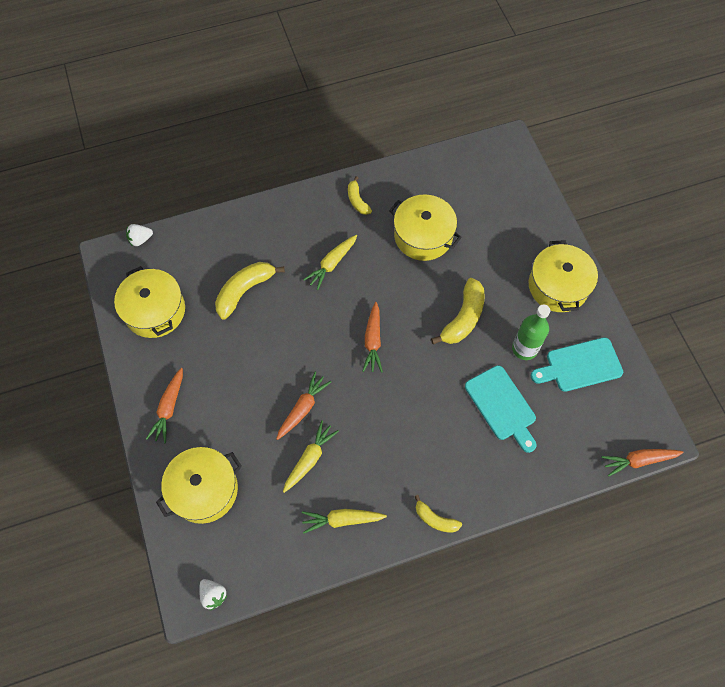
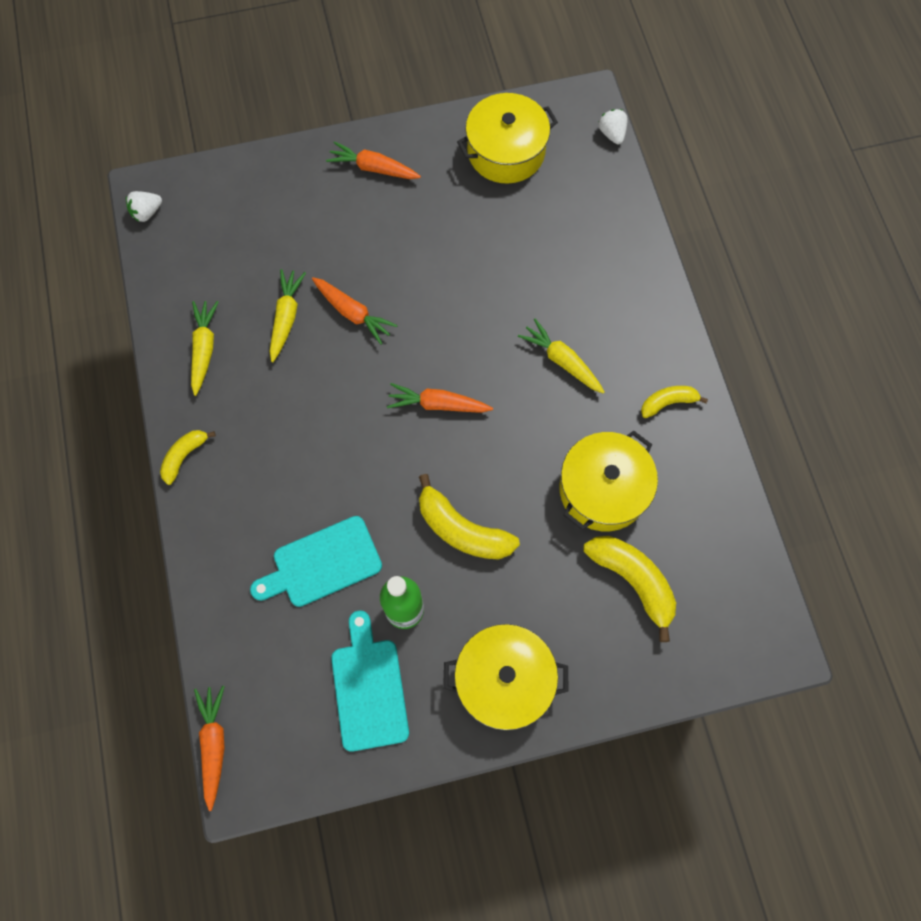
camera: 95 degrees right, 5 degrees up
(204, 490) = (267, 204): yellow pot -> none
(245, 291) = (527, 252): yellow banana -> yellow banana (633, 581)
(309, 458) = (286, 317): yellow carrot -> yellow carrot turned 120 degrees counterclockwise

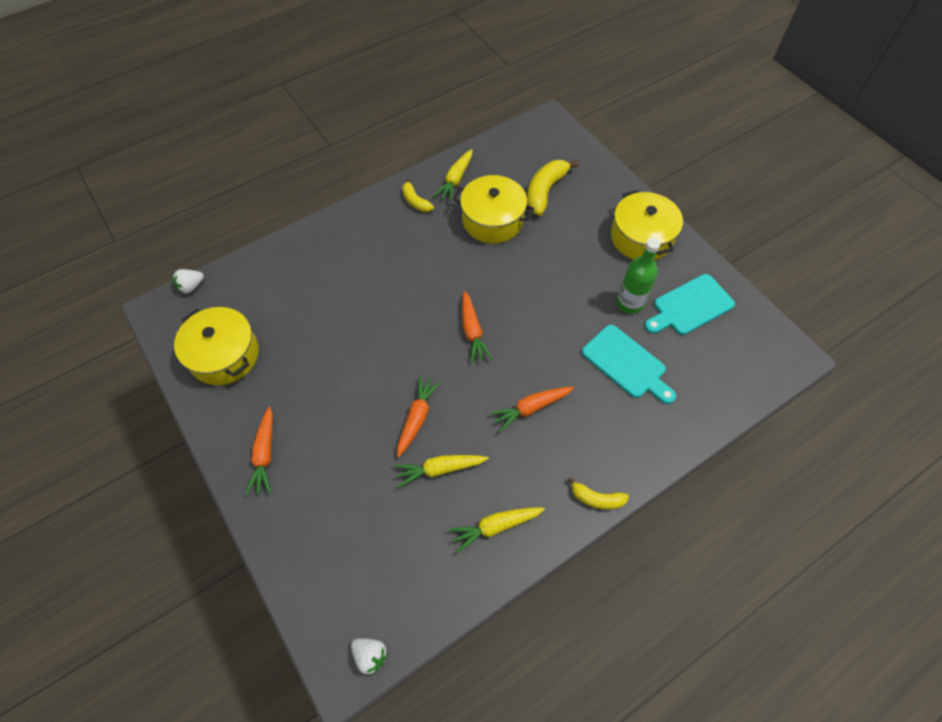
camera: 110 degrees left, 10 degrees down
(214, 744) = (782, 384): orange carrot -> orange carrot (531, 408)
(462, 529) = (558, 288): yellow banana -> none
(562, 361) = (407, 266): yellow carrot -> yellow carrot (455, 180)

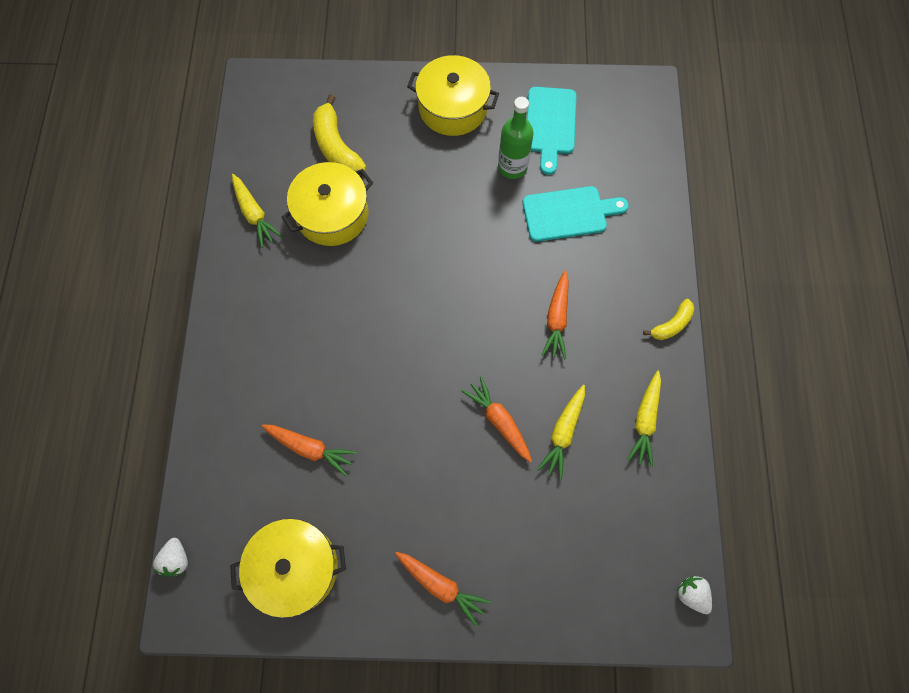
camera: 55 degrees left, 10 degrees up
(370, 655) = (691, 594): white strawberry -> white strawberry turned 105 degrees counterclockwise
(415, 201) = (250, 268): yellow banana -> none
(472, 331) = (444, 315): orange carrot -> orange carrot (310, 448)

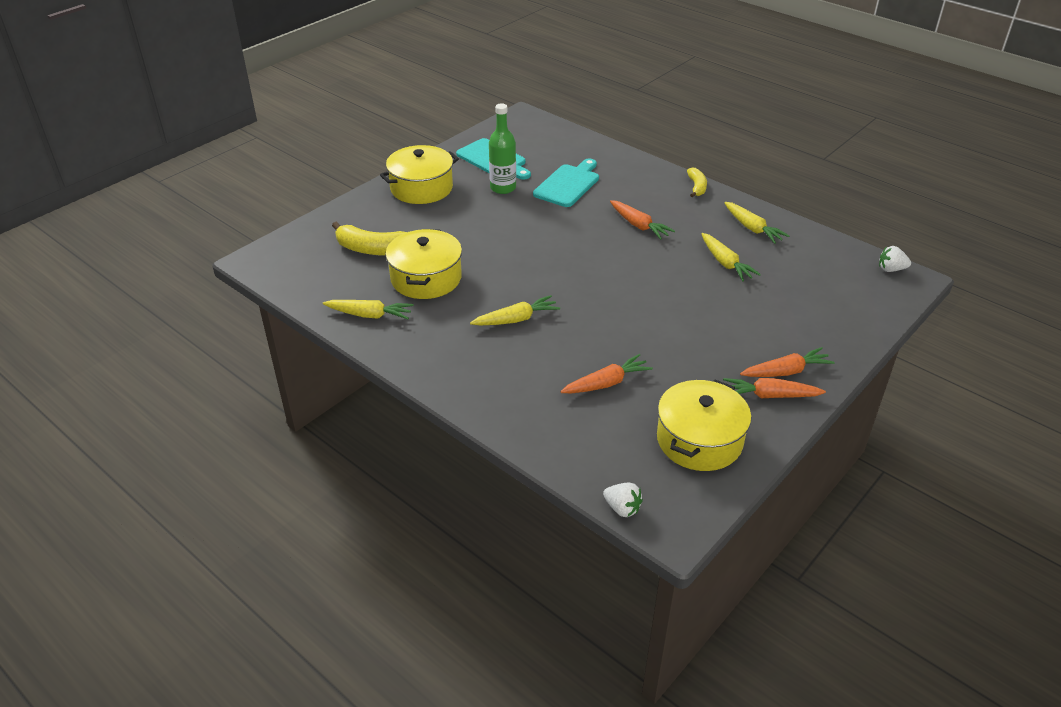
camera: 50 degrees left, 30 degrees down
(335, 321) = (516, 319): none -> yellow carrot
(499, 421) = (686, 285): orange carrot -> orange carrot (770, 395)

